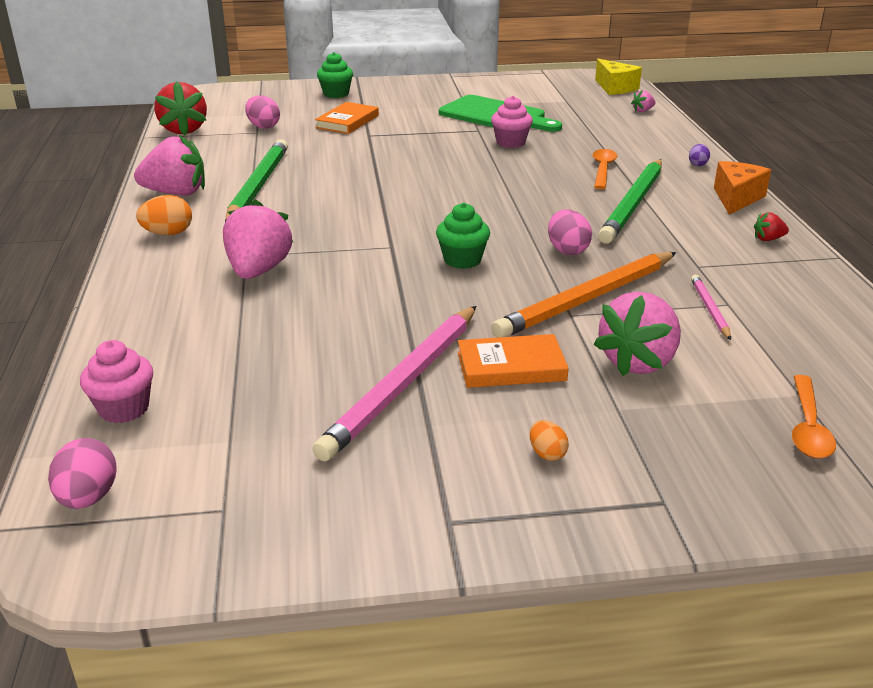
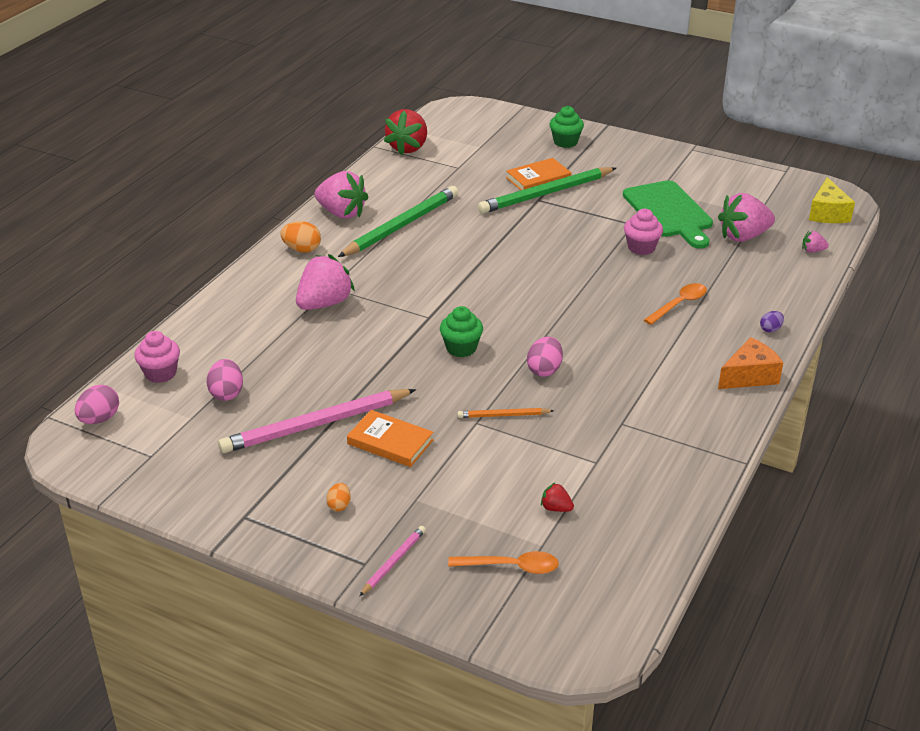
camera: 35 degrees right, 5 degrees up
(263, 126) = (468, 163): pink egg -> pink egg (226, 393)
(587, 299) = (503, 415): orange pencil -> orange pencil, size x0.47
(633, 204) = (654, 348): green pencil -> green pencil (546, 194)
(638, 362) = (471, 475): pink strawberry -> pink strawberry (743, 236)
(710, 309) = (576, 460): pink pencil -> pink pencil (393, 562)
(768, 239) = (713, 424): red strawberry -> red strawberry (556, 508)
(808, 427) = (512, 567): orange spoon -> orange spoon turned 135 degrees counterclockwise

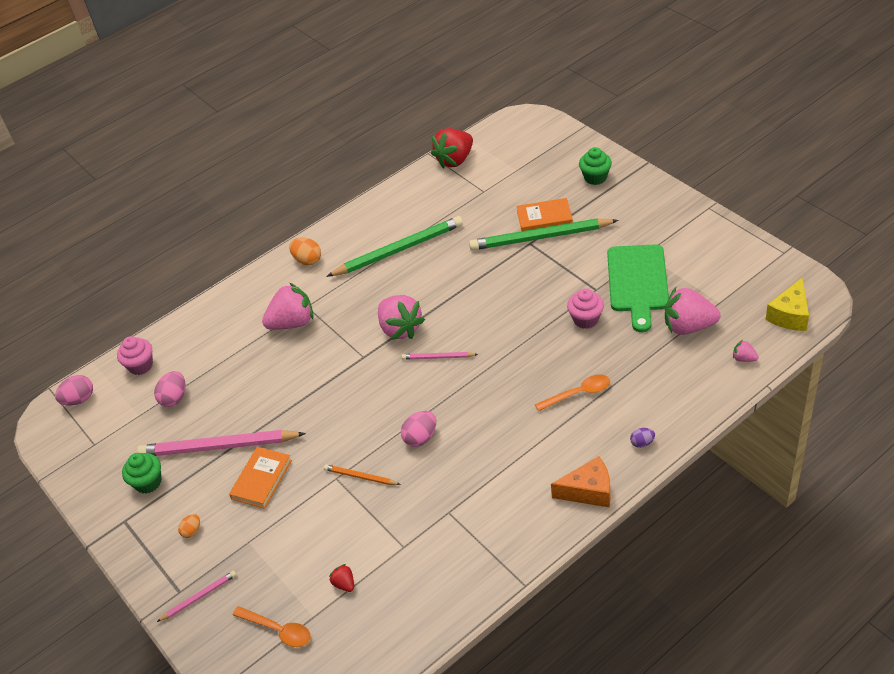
camera: 30 degrees right, 10 degrees up
(342, 213) = (360, 226): pink strawberry -> pink strawberry (400, 328)
(390, 442) = (261, 479): orange book -> orange book turned 60 degrees clockwise
(461, 348) = (369, 397): green cupcake -> green cupcake (148, 482)
(512, 303) = (438, 357): none -> pink pencil

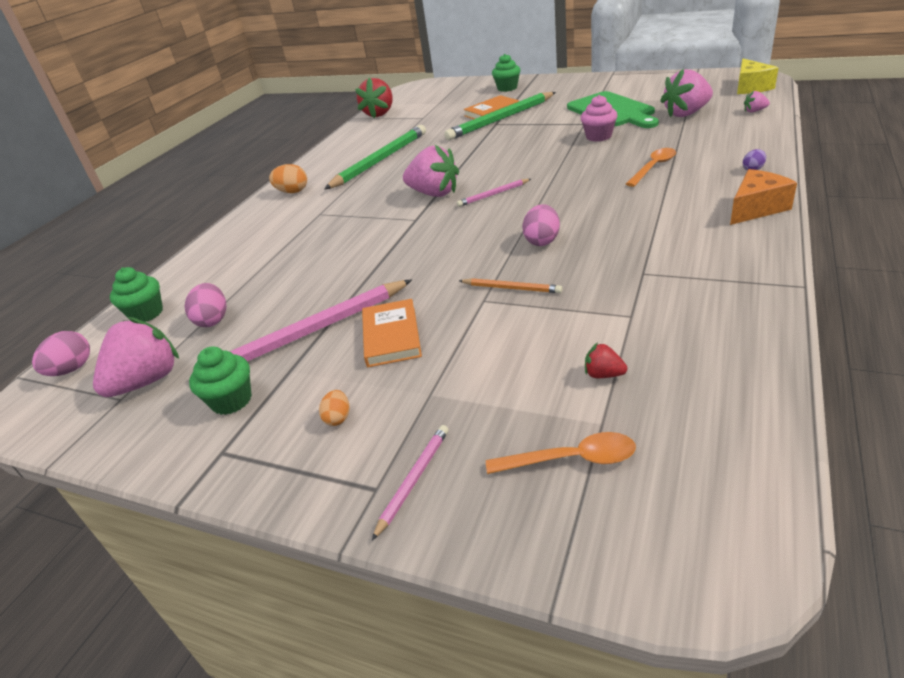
camera: 30 degrees left, 10 degrees down
(141, 366) = (146, 313): pink cupcake -> green cupcake
(292, 323) = (314, 227): pink strawberry -> pink strawberry (147, 381)
(360, 477) = (511, 288): orange pencil -> orange pencil turned 150 degrees counterclockwise

